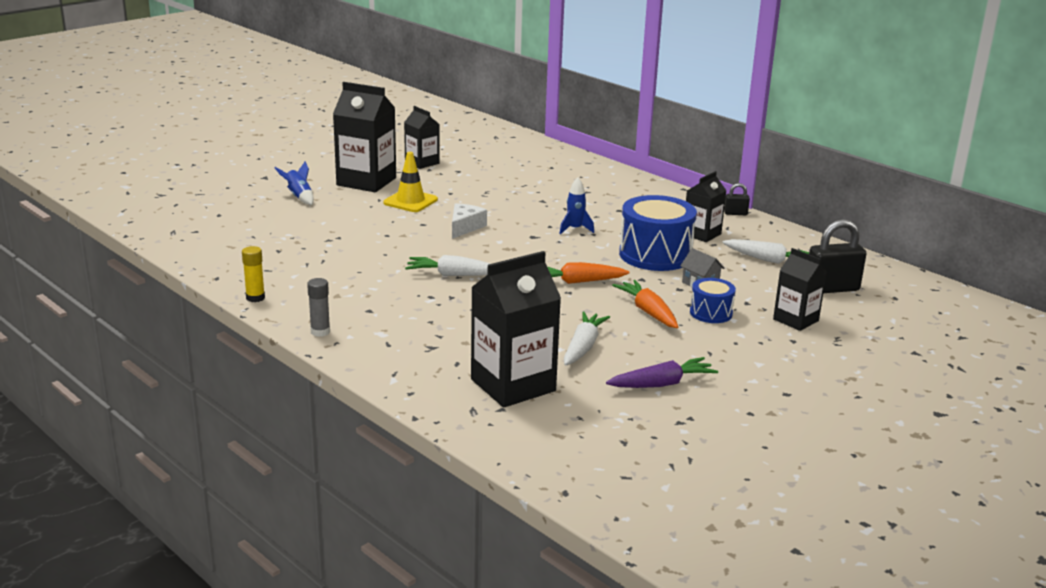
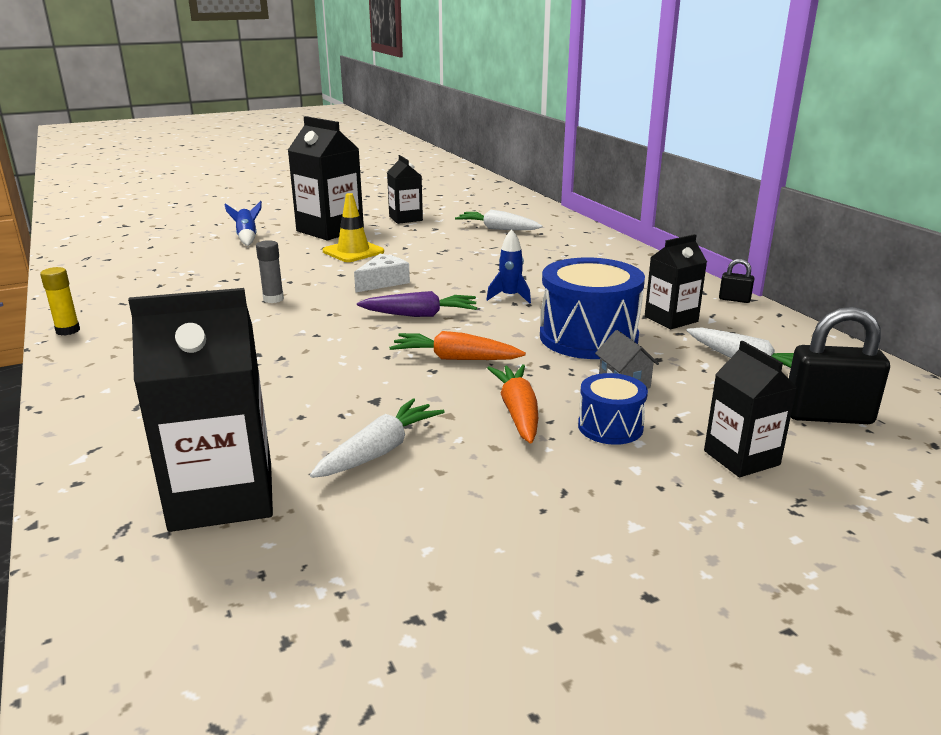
camera: 20 degrees right, 0 degrees up
(320, 332) = (80, 379): grey glue stick -> grey glue stick (273, 299)
(453, 275) = (312, 332): white carrot -> white carrot (498, 229)
(662, 384) = (444, 535): purple carrot -> purple carrot (420, 315)

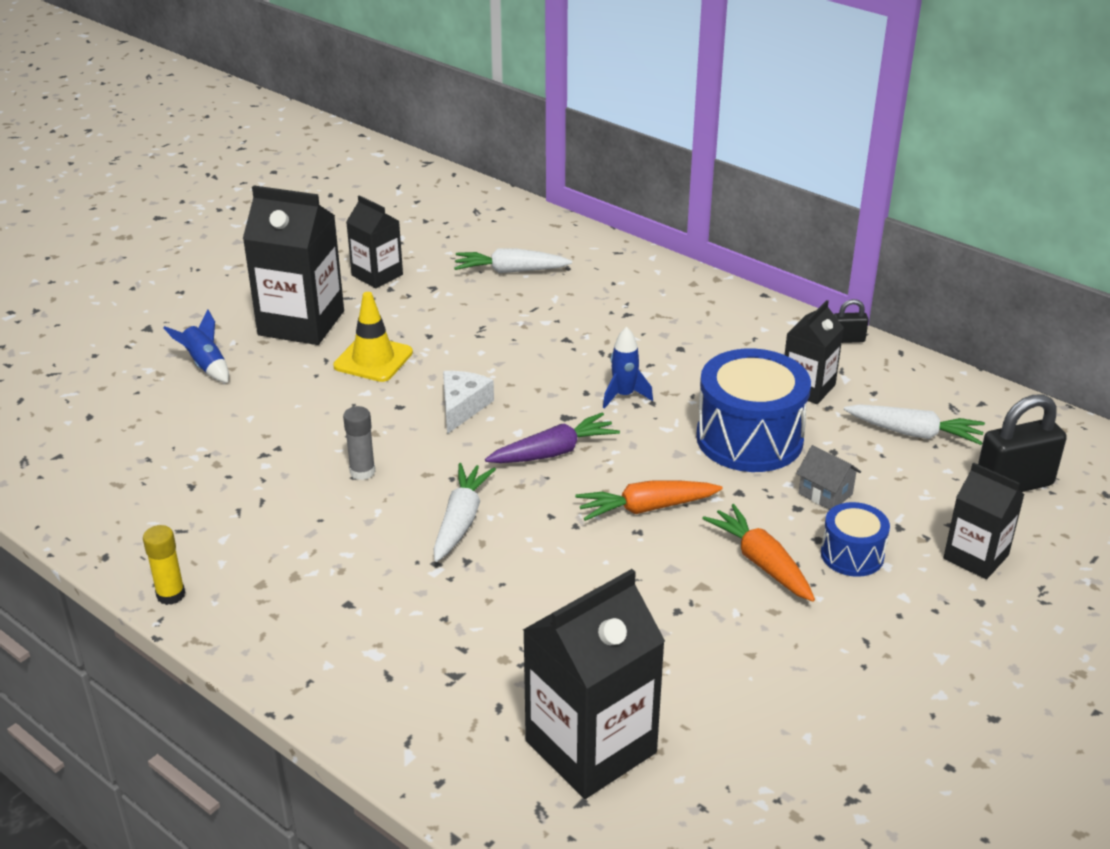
camera: 25 degrees left, 10 degrees up
(379, 451) = (680, 650): white carrot -> white carrot (461, 520)

